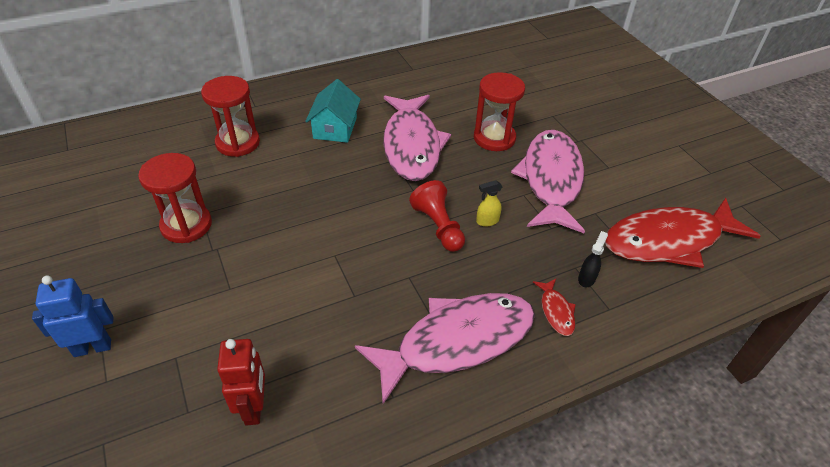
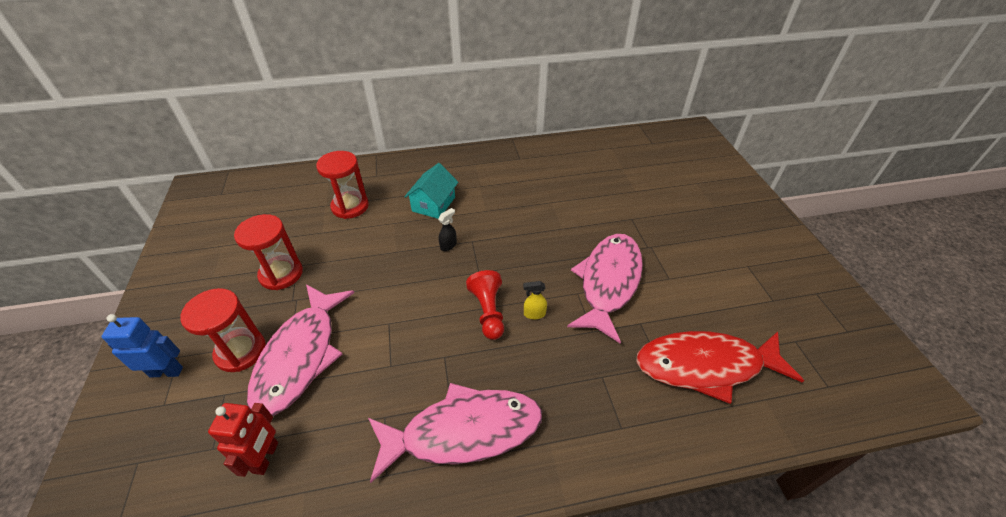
camera: 15 degrees right, 0 degrees up
(412, 145) = (493, 229): pink fish -> pink fish (300, 356)
(494, 138) = (569, 233): red hourglass -> red hourglass (241, 351)
(556, 311) = (567, 419): red fish -> none
(586, 278) = (609, 390): black spray bottle -> black spray bottle (448, 245)

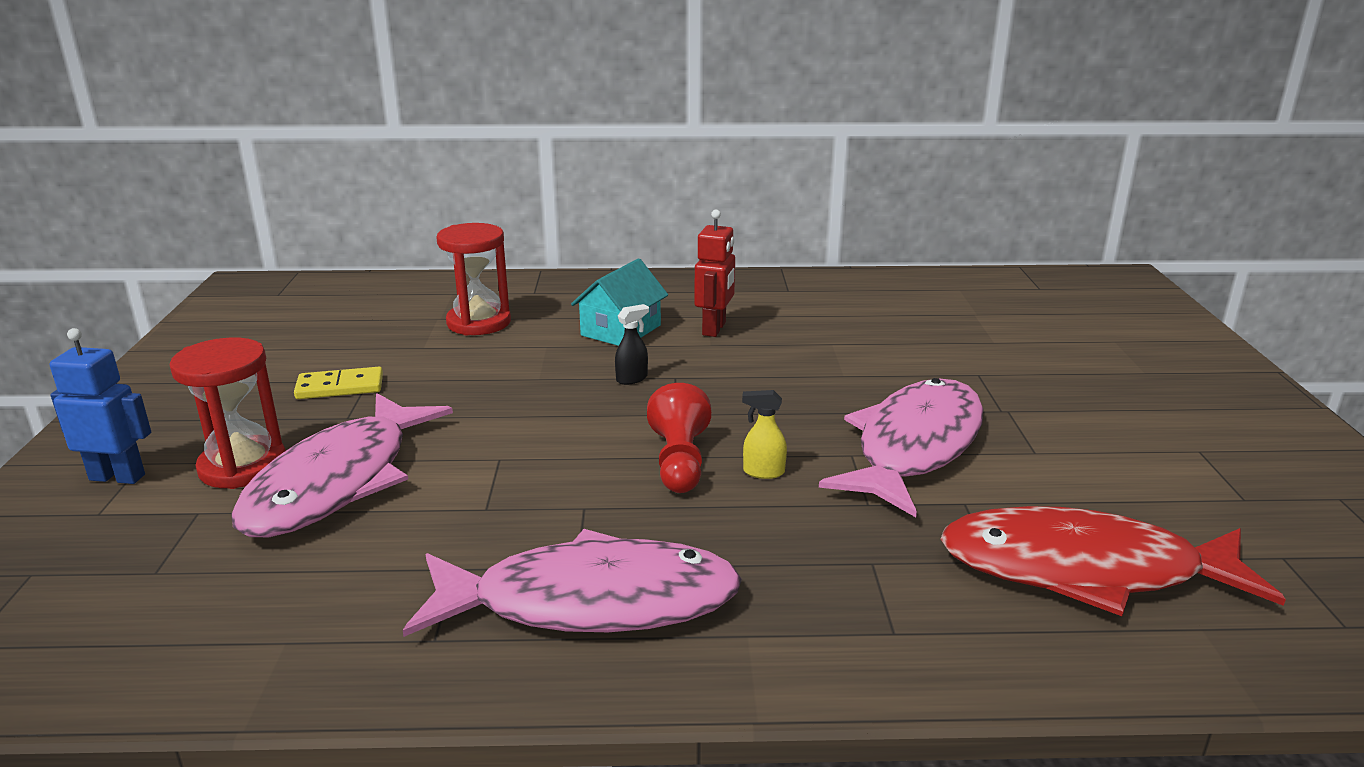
camera: 10 degrees right, 20 degrees down
(266, 457) = (237, 593): red robot -> red robot (714, 329)
(281, 274) = (340, 387): red hourglass -> yellow domino

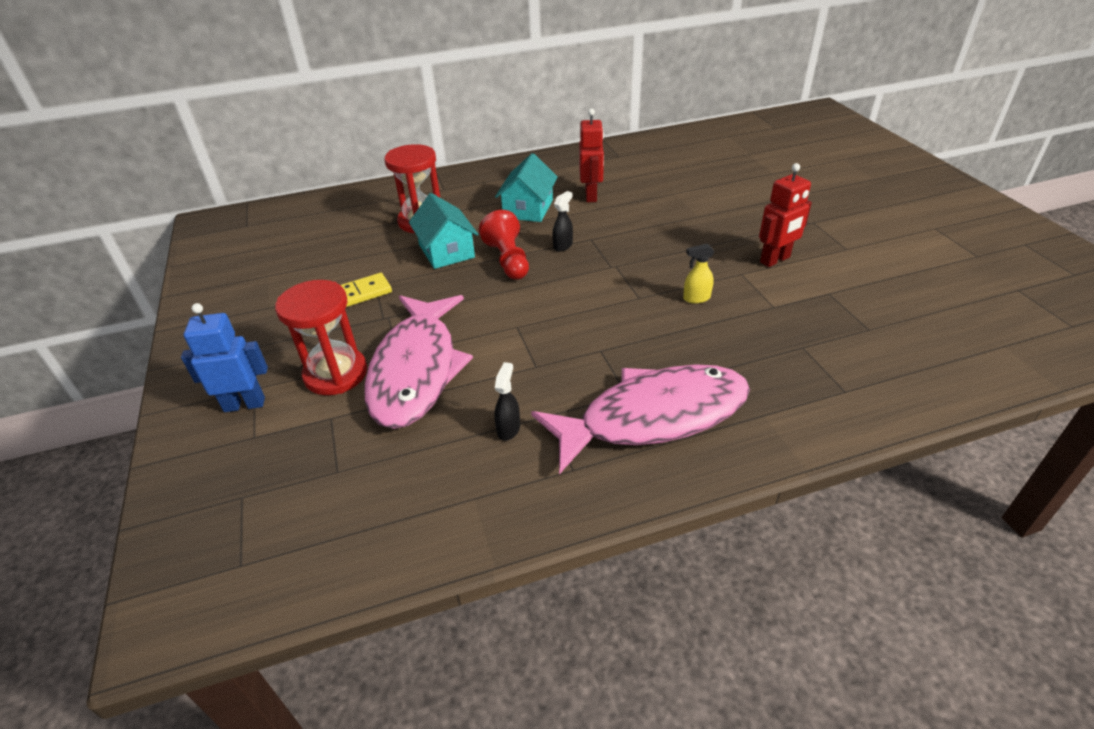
camera: 15 degrees left, 15 degrees up
(393, 572) = (508, 429): none -> black spray bottle
(481, 359) = (446, 251): none -> turquoise house
(679, 461) = (638, 302): red pawn -> red pawn (508, 260)
(914, 447) = (775, 260): pink fish -> red robot
(1085, 570) = (922, 323): red fish -> none

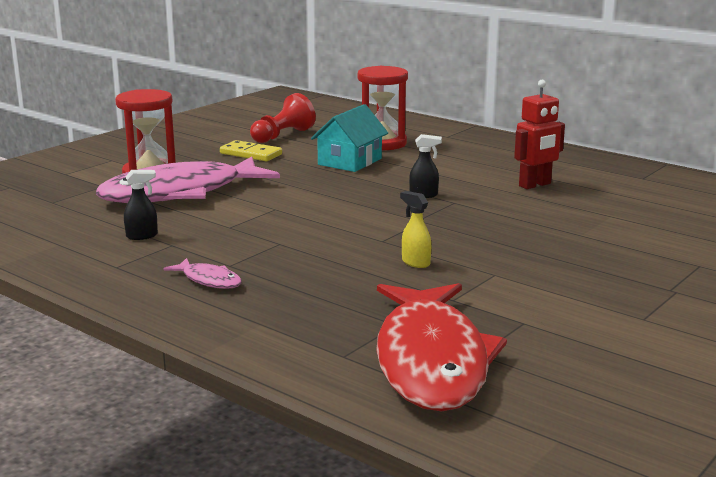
camera: 55 degrees right, 20 degrees down
(244, 404) = (93, 162): blue robot -> none
(508, 260) = (368, 183): red pawn -> red pawn (282, 135)
(528, 209) = (466, 169): turquoise house -> none
(653, 417) = (209, 280): pink fish -> pink fish, size x0.40
(775, 260) = (550, 285): red robot -> none
(872, 353) = (431, 360): none -> red fish

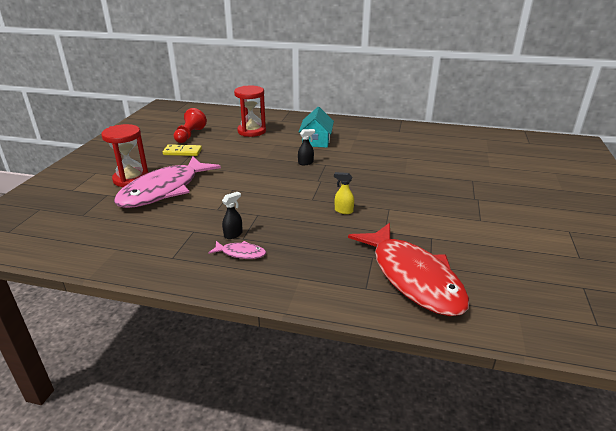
camera: 25 degrees left, 10 degrees up
(142, 236) = (168, 229): black spray bottle -> black spray bottle (233, 234)
(350, 161) = (245, 147): turquoise house -> turquoise house (316, 141)
(535, 185) = (354, 145): red robot -> none

